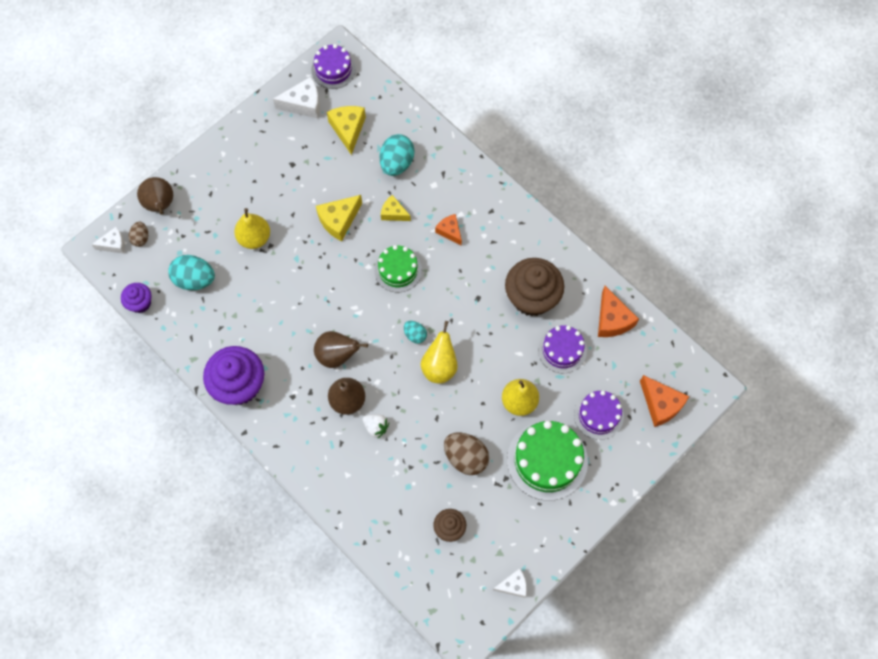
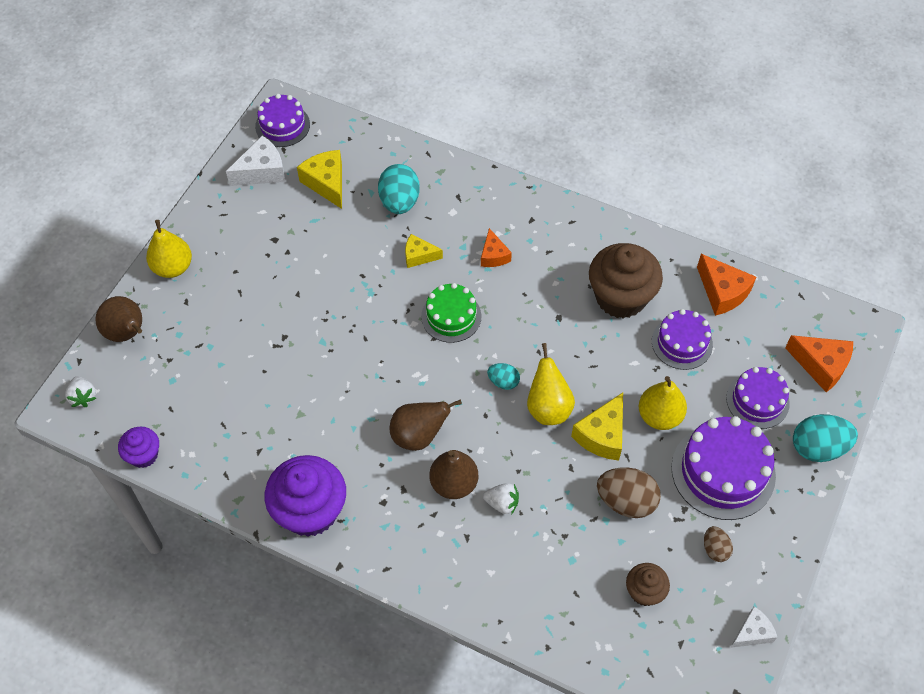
camera: 20 degrees left, 10 degrees down
(114, 244) = (83, 397): white cheese -> white strawberry
(141, 238) = (116, 379): brown egg -> brown egg (715, 549)
(195, 279) = (204, 405): turquoise egg -> turquoise egg (818, 448)
(254, 238) = (261, 334): yellow pear -> yellow pear (173, 267)
(339, 220) = (357, 283): yellow cheese -> yellow cheese (602, 435)
(450, 231) = (493, 255): orange cheese -> orange cheese turned 135 degrees counterclockwise
(547, 460) = (723, 471): green cake -> purple cake

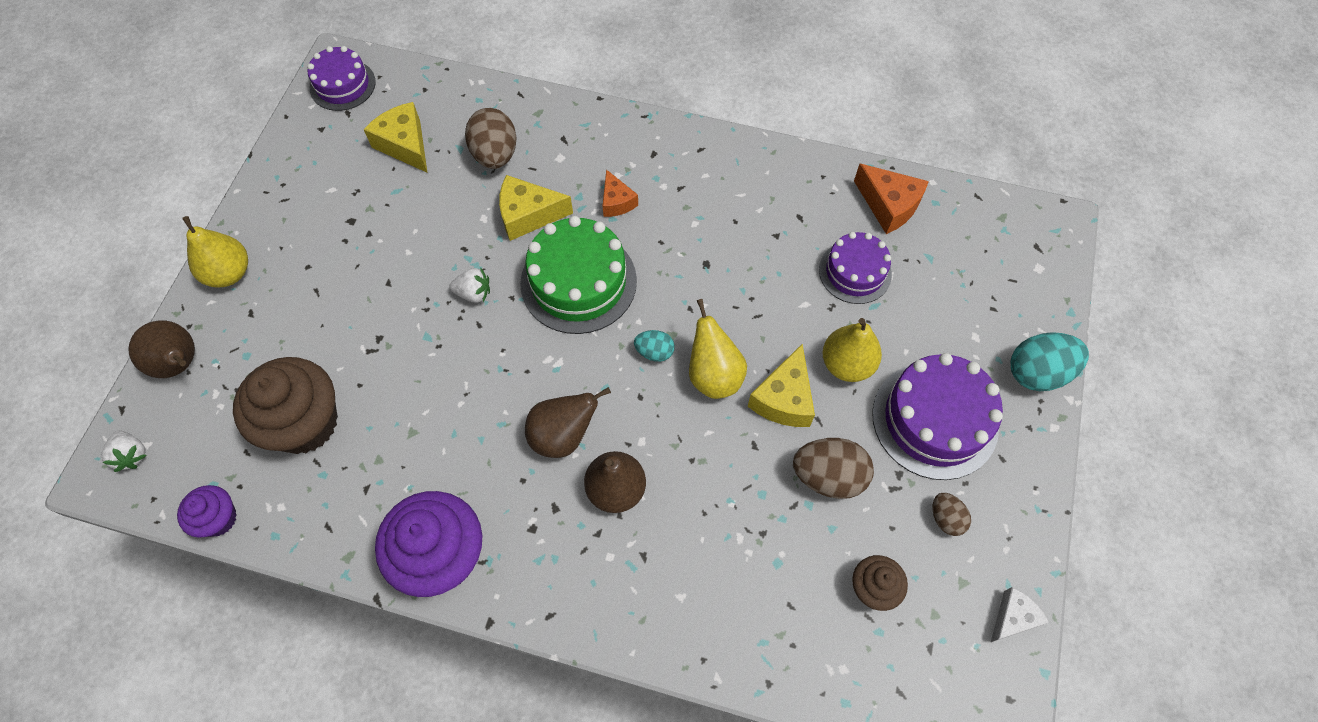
camera: 10 degrees left, 5 degrees up
(262, 171) = (325, 142): white cheese -> none
(399, 202) = (495, 155): turquoise egg -> brown egg
(419, 256) = (528, 215): yellow cheese -> yellow cheese, size x1.56
(451, 316) = (578, 282): green cake -> green cake, size x1.60
(502, 503) = (679, 504): white strawberry -> white strawberry (474, 293)
(620, 297) = (773, 229): brown cupcake -> brown cupcake (305, 423)
(757, 400) = (956, 327): purple cake -> none
(821, 365) = (1018, 274): orange cheese -> none

